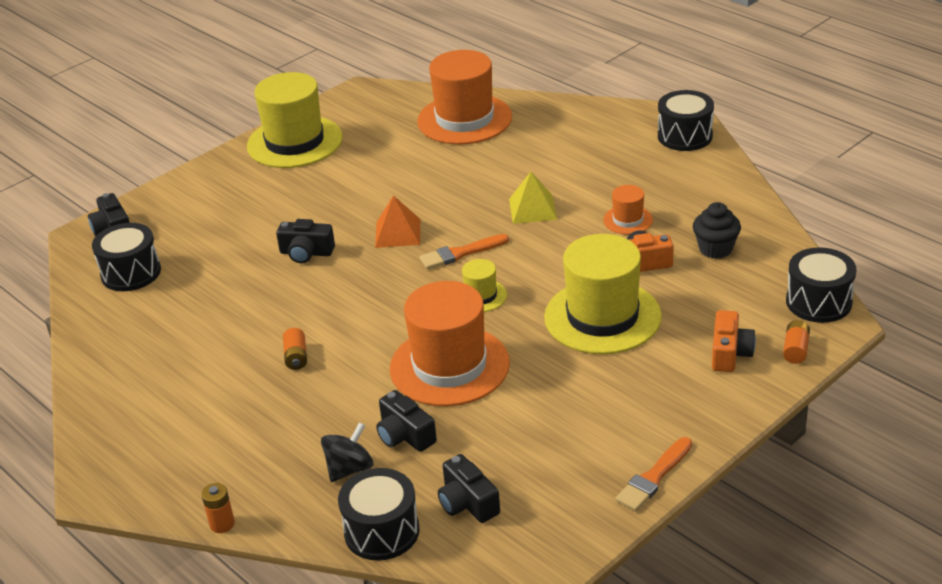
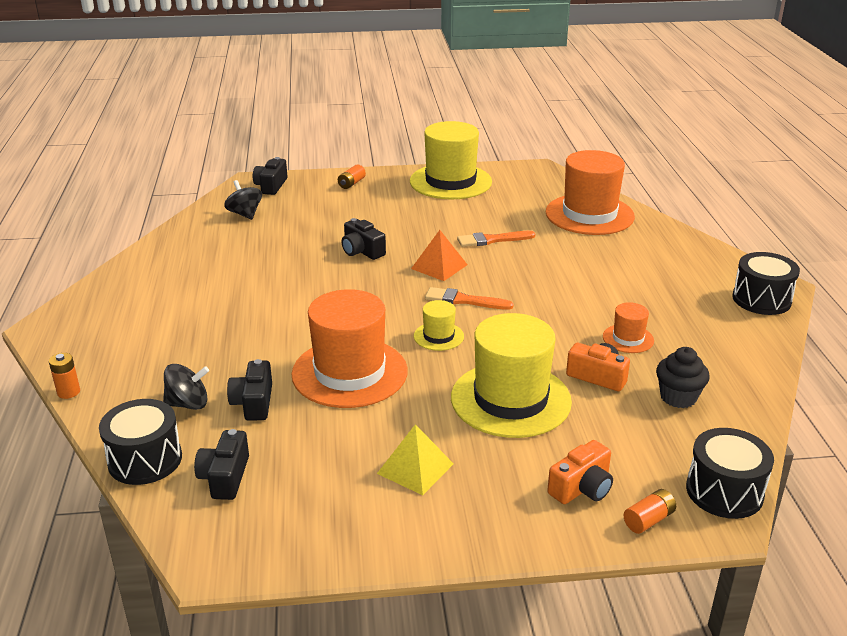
camera: 35 degrees right, 5 degrees down
(131, 273) = (245, 214): black drum -> black spinning top
(296, 357) = (262, 312): orange battery -> orange battery (351, 183)
(532, 209) = (560, 295): yellow pyramid -> yellow pyramid (415, 468)
(653, 477) = (382, 549): orange brush -> orange brush (492, 240)

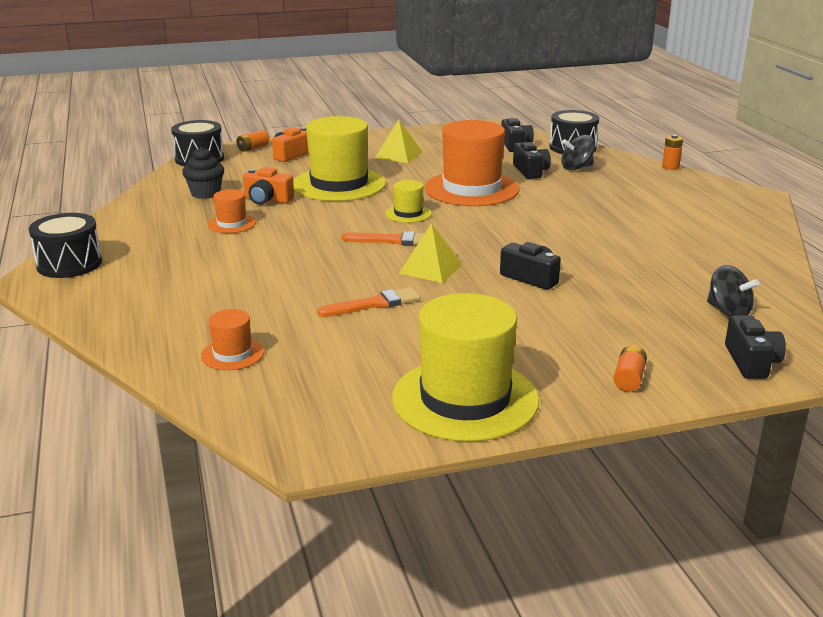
camera: 170 degrees right, 5 degrees down
(439, 266) = (430, 268): orange pyramid -> yellow pyramid
(589, 214) = (232, 354): orange hat -> orange hat, size x0.46

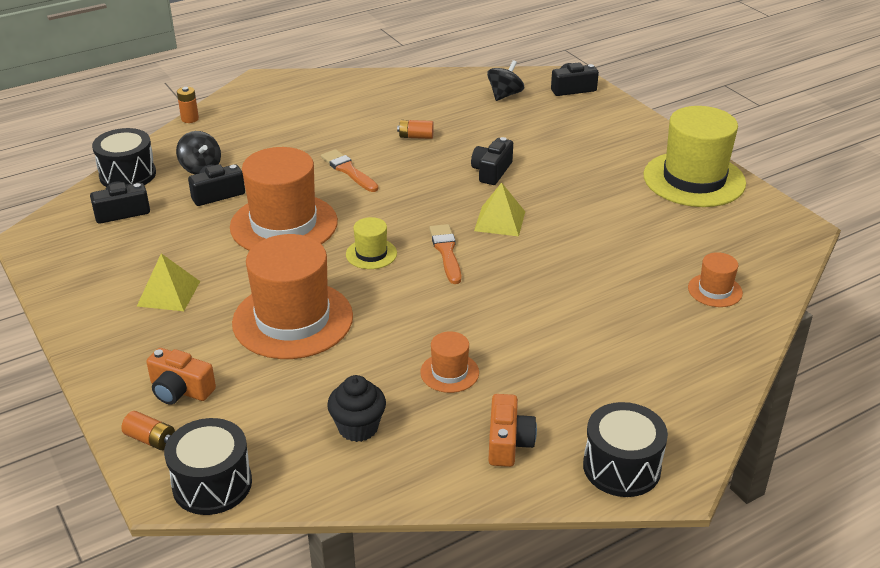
camera: 105 degrees left, 10 degrees up
(267, 200) = (363, 365): orange camera -> orange camera (508, 442)
(339, 184) = (293, 320): yellow hat -> orange hat
(374, 304) = (585, 238): orange brush -> orange brush (348, 170)
(629, 379) = (623, 126): orange battery -> orange battery (416, 137)

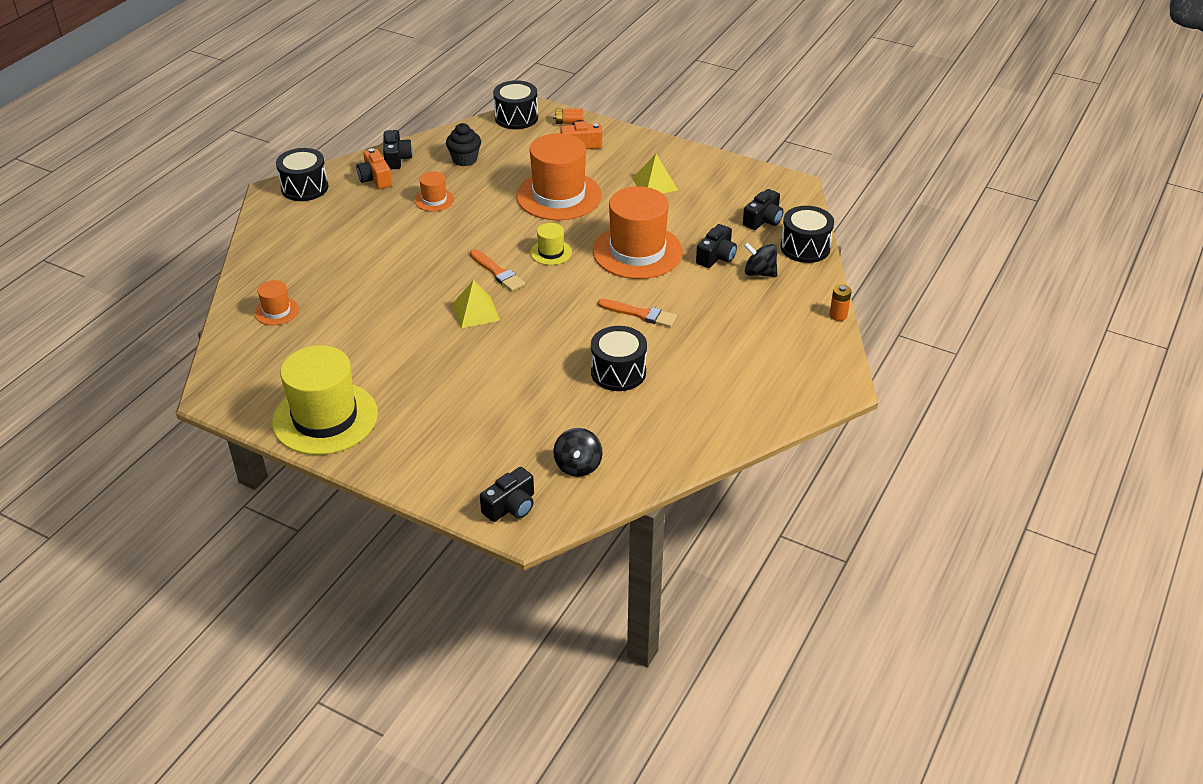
camera: 150 degrees right, 5 degrees up
(416, 137) = (618, 372): orange battery -> black drum
(491, 171) = (517, 358): black camera -> black camera (396, 158)

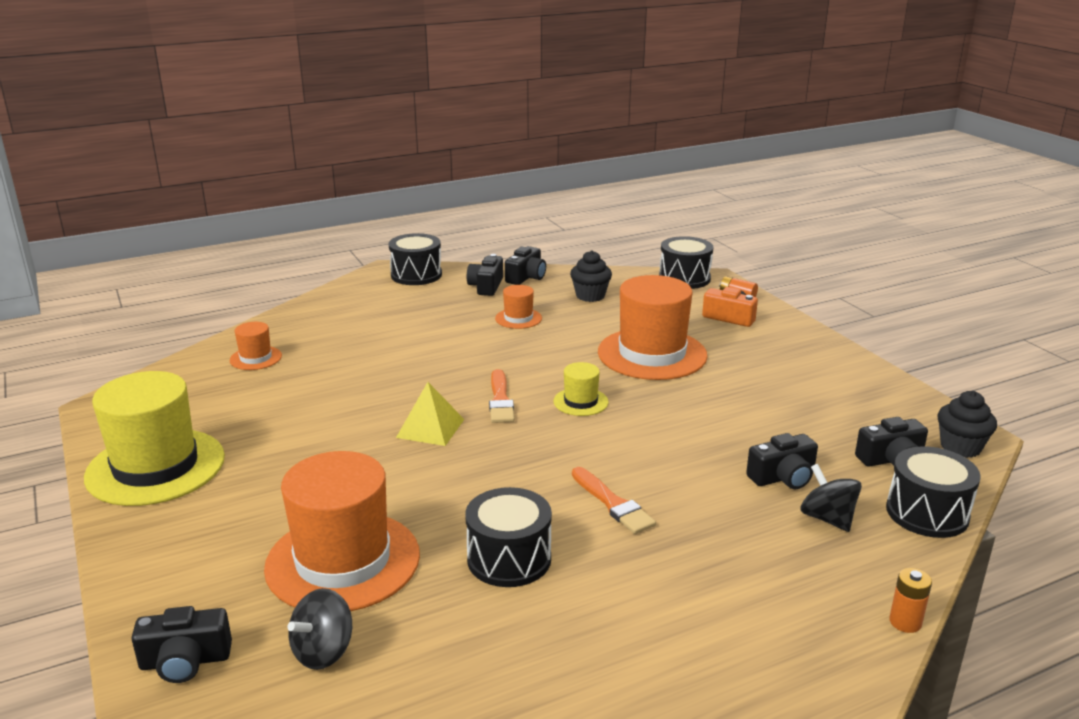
camera: 35 degrees right, 15 degrees down
(375, 179) = (486, 286): orange camera -> black camera
(637, 251) = (684, 436): orange hat -> orange hat (343, 561)
(654, 184) = (778, 377): yellow pyramid -> none
(792, 196) = (960, 447): none -> black cupcake

